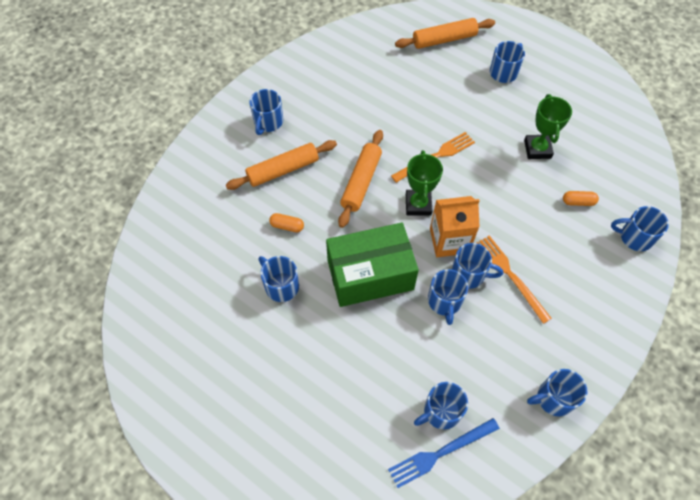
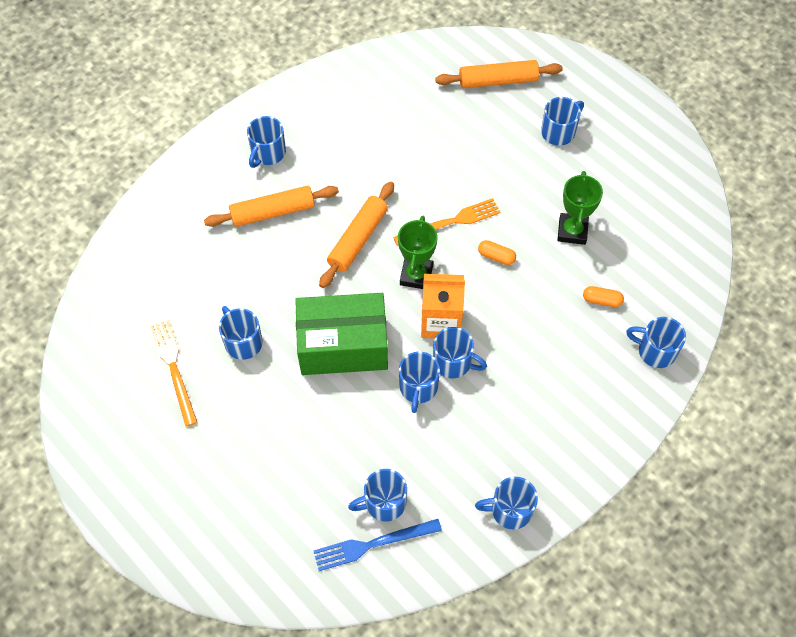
camera: 10 degrees right, 0 degrees up
(287, 226) = (263, 277): orange capsule -> orange capsule (496, 256)
(510, 276) = (499, 371): orange fork -> orange fork (174, 368)

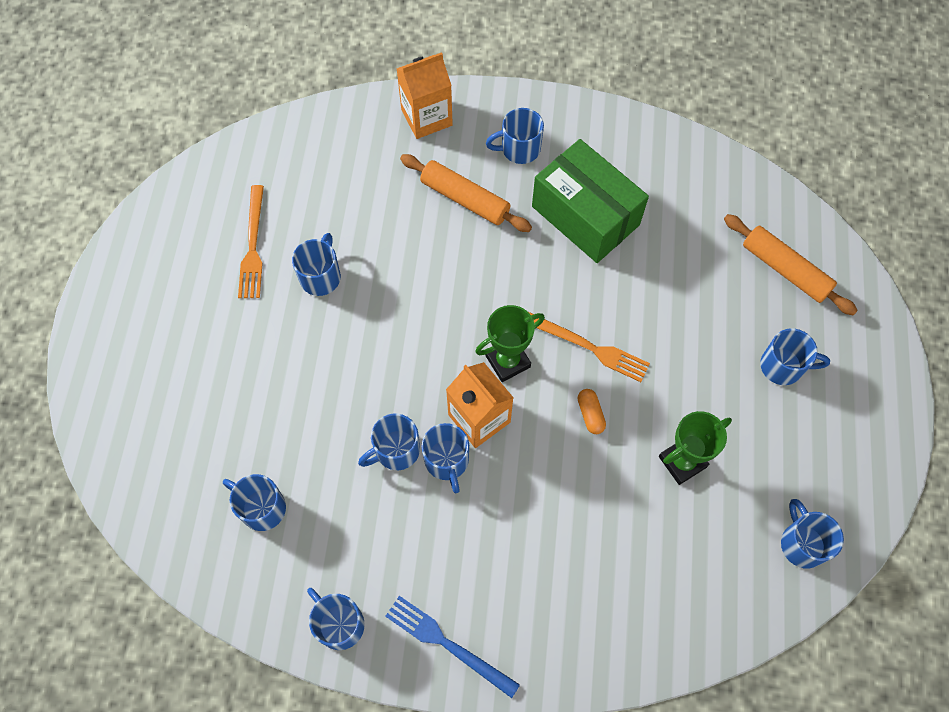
camera: 50 degrees right, 5 degrees up
(174, 368) = (253, 246): orange fork -> orange fork turned 150 degrees clockwise
(185, 188) = (426, 117): none -> orange carton
(343, 346) = (384, 356): green box -> green box (585, 216)
(358, 239) = (500, 286): orange rolling pin -> none
(373, 544) = (216, 529): blue fork -> blue fork (447, 644)
(602, 300) = (631, 546): orange capsule -> none
(655, 351) = (620, 639): blue mug -> blue mug (802, 543)

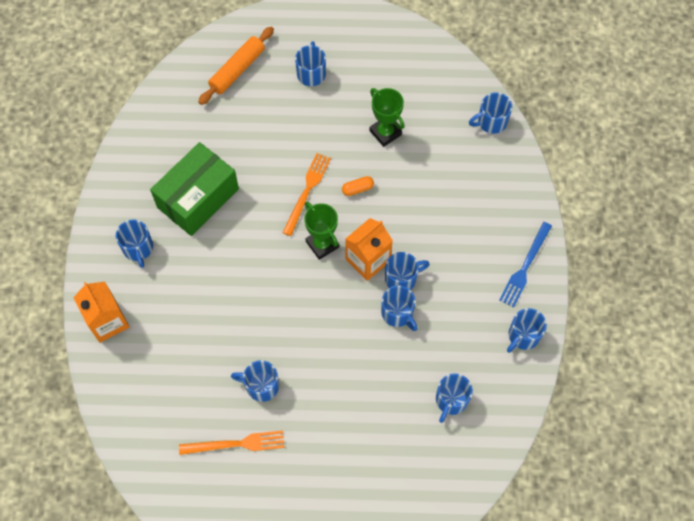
camera: 95 degrees left, 0 degrees up
(465, 199) = (186, 285): orange rolling pin -> none
(802, 543) = (431, 66): blue mug -> blue mug (491, 122)

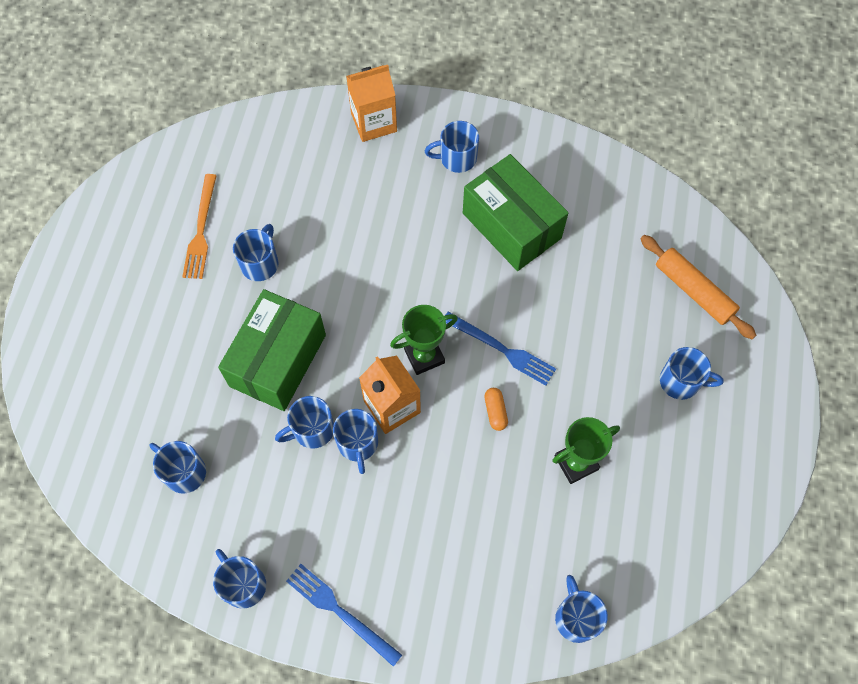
camera: 100 degrees right, 0 degrees up
(307, 191) = (502, 349): orange fork -> blue fork
(345, 351) = (278, 360): none -> green box

